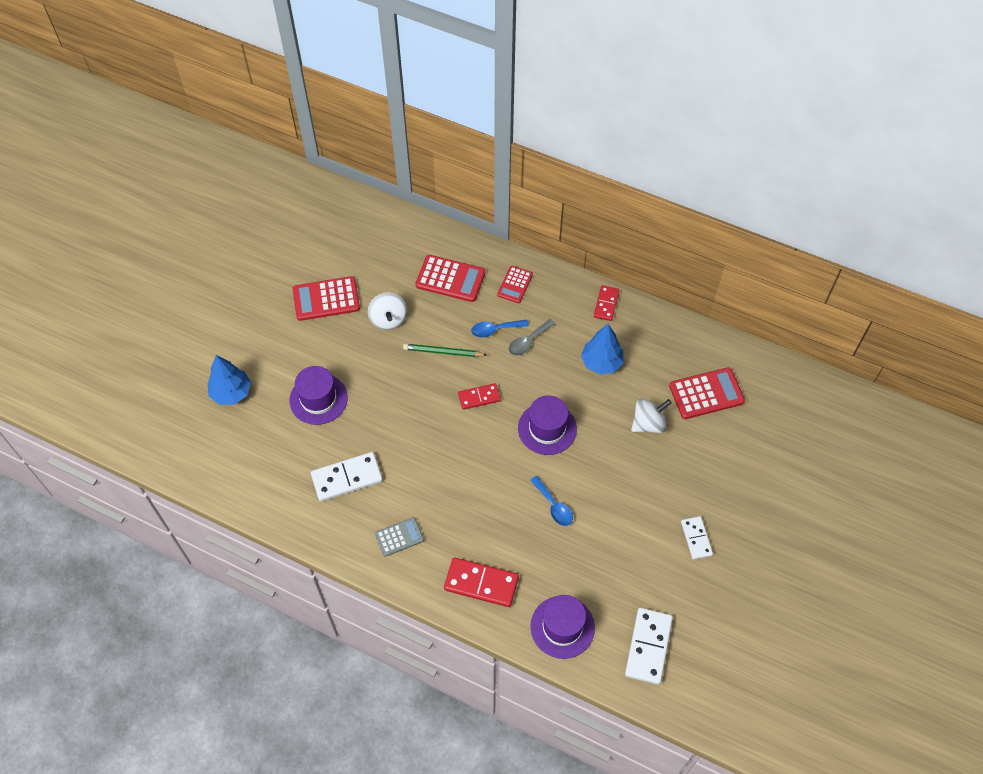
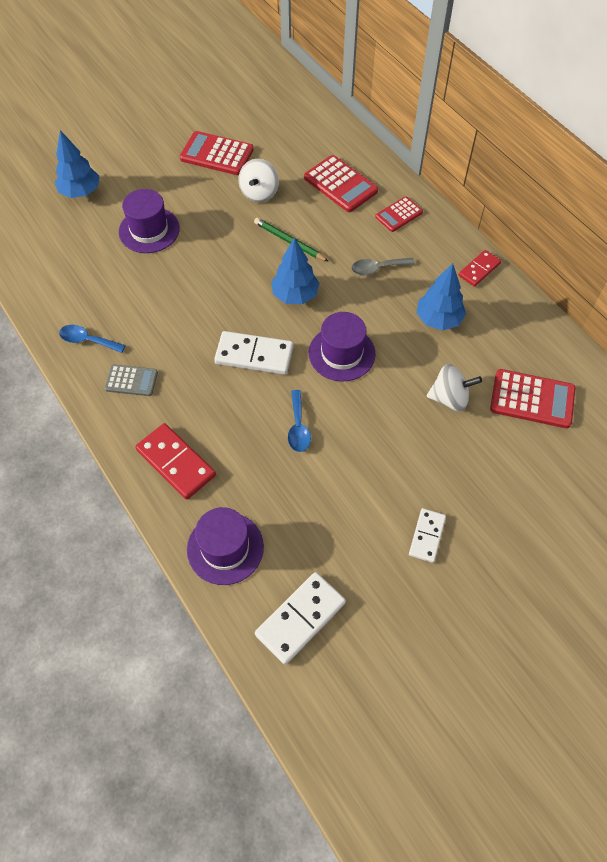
camera: 30 degrees right, 0 degrees up
(347, 478) = (123, 307): white domino -> white domino (254, 355)
(479, 397) = (295, 295): red domino -> blue tree
(495, 330) = (352, 244): blue spoon -> blue spoon (87, 340)

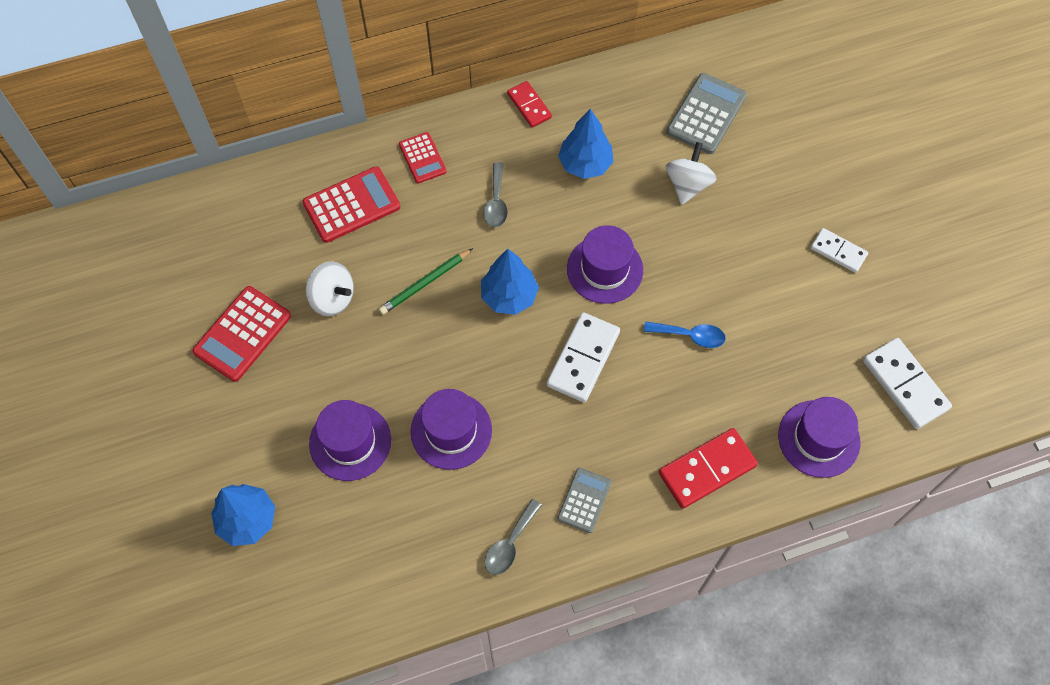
camera: 75 degrees left, 5 degrees up
(87, 340) = (510, 544): blue spoon -> grey spoon
(171, 285) = (451, 431): none -> purple hat
(532, 399) = (706, 114): red calculator -> grey calculator

